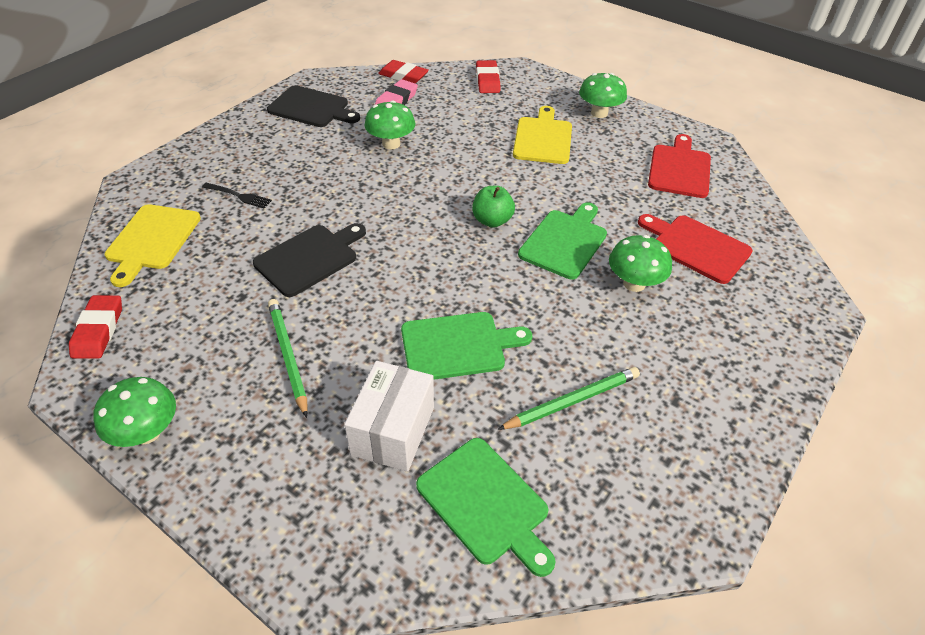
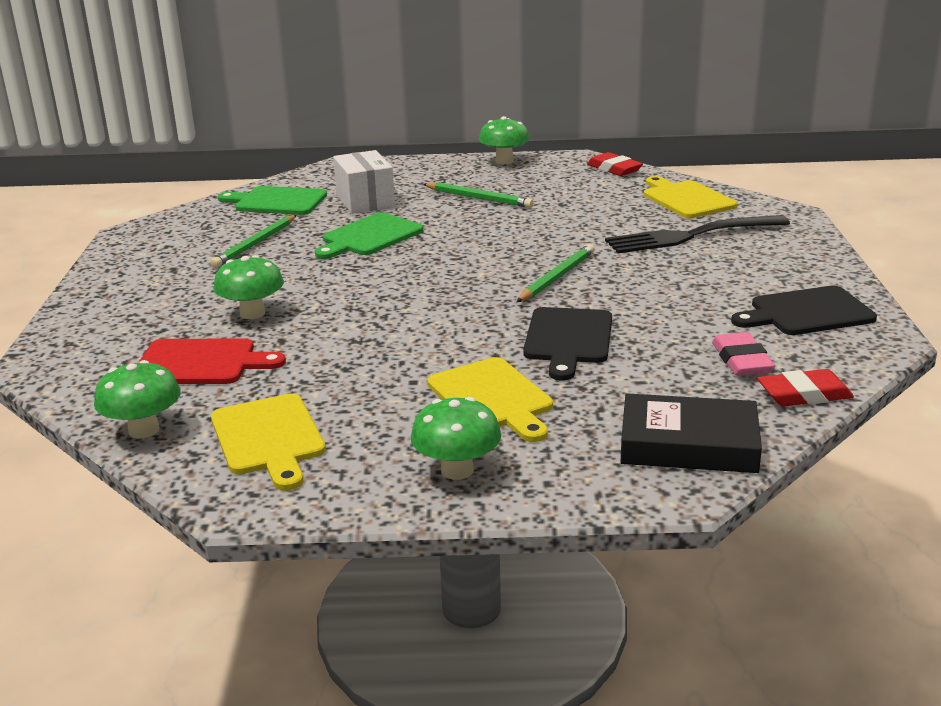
camera: 145 degrees right, 20 degrees down
(239, 196) = (691, 236): black fork -> black fork, size x2.27
(310, 258) = (555, 231): black cutting board -> black cutting board (568, 339)
(388, 205) = (557, 277): none -> green pencil
(391, 144) = (652, 318): green mushroom -> green mushroom (144, 430)
(487, 80) = (688, 444): red eraser -> black book
(492, 221) = (442, 303): green apple -> none
(565, 242) = (349, 316): green cutting board -> none
(679, 169) = (268, 438): red cutting board -> yellow cutting board

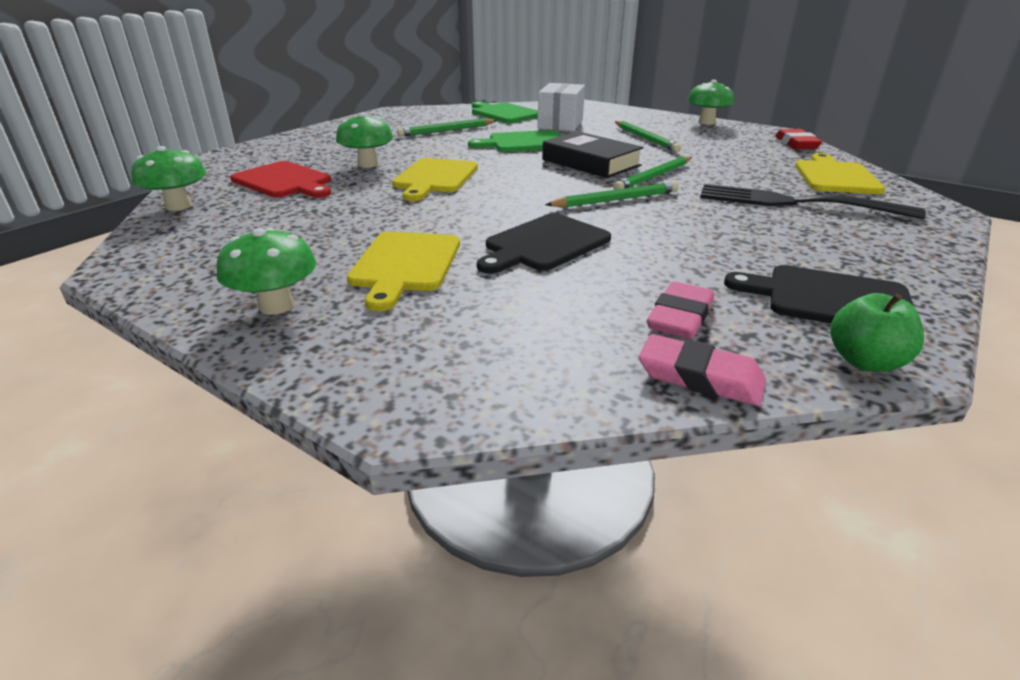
camera: 35 degrees right, 5 degrees up
(268, 438) = (222, 235): yellow cutting board -> yellow cutting board (434, 178)
(551, 242) = (654, 177): none -> green pencil
(688, 444) = (491, 371): black book -> black book (591, 162)
(804, 394) = (700, 377): red eraser -> pink eraser
(870, 348) = (865, 361): none -> green apple

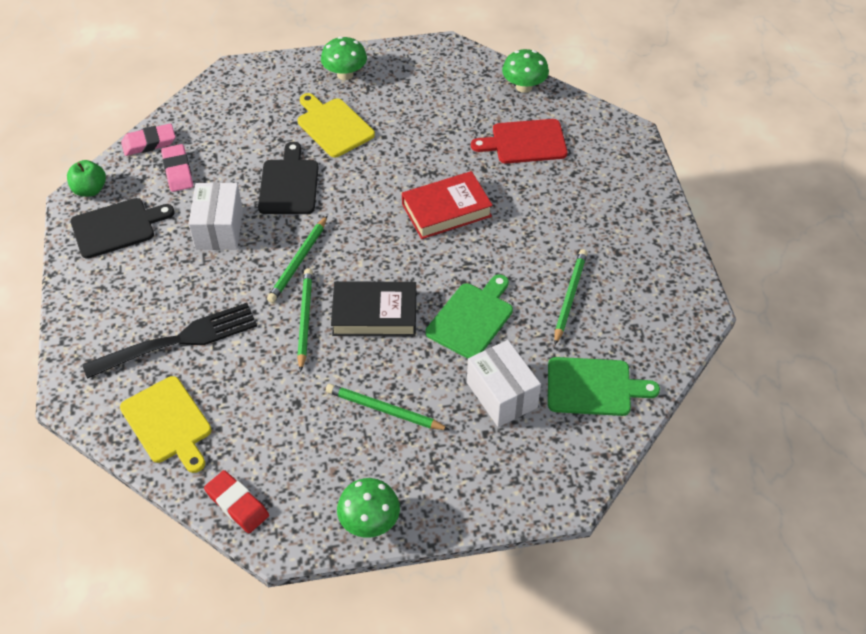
camera: 135 degrees right, 20 degrees up
(368, 164) = (519, 196): green mushroom -> none
(434, 178) = (446, 210): yellow cutting board -> red book
(676, 245) = (219, 229): none -> white box

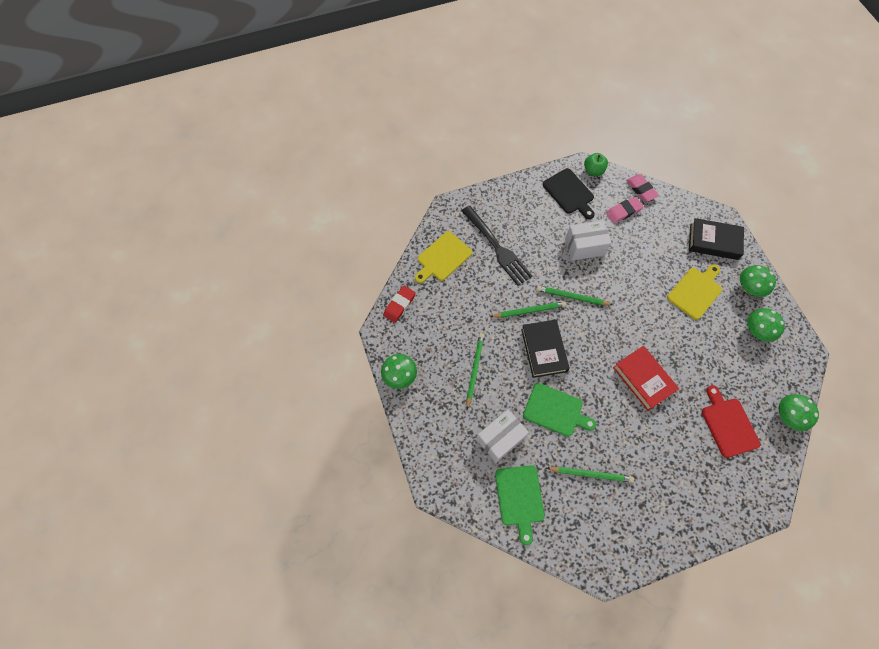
camera: 80 degrees right, 15 degrees up
(264, 89) = (713, 241): none -> black book
(289, 184) = (634, 277): black cutting board -> none
(406, 83) = (756, 331): none -> green mushroom

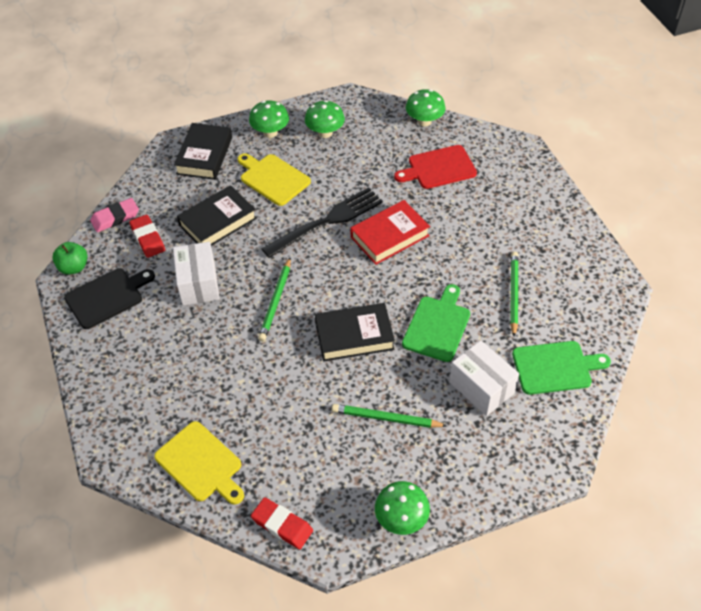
camera: 90 degrees left, 15 degrees down
(497, 247) = (190, 389): black fork -> black fork (327, 221)
(529, 311) = (295, 351): green pencil -> none
(623, 211) = (148, 238): pink eraser -> red eraser
(644, 255) = (218, 222): none -> black book

